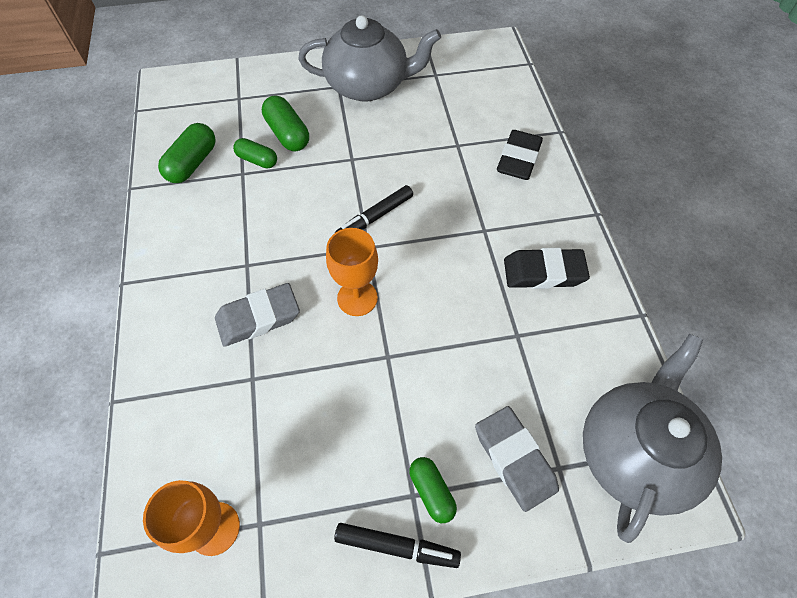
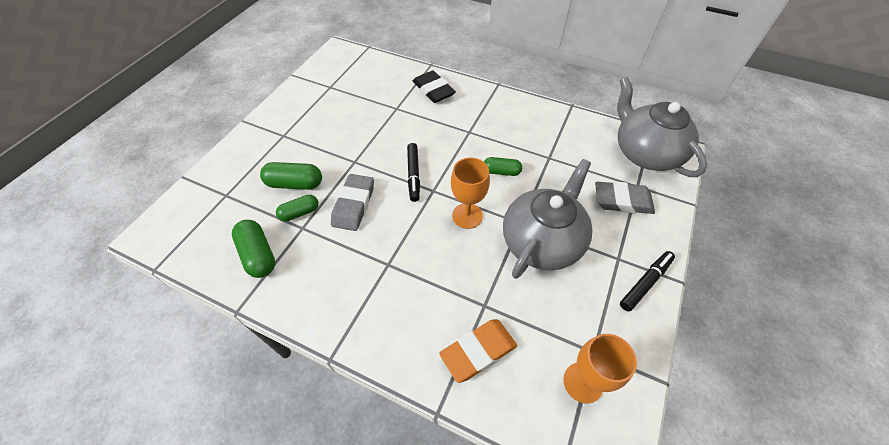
camera: 55 degrees left, 5 degrees down
(195, 402) = (478, 351): none -> orange eraser
(258, 318) = (439, 278): grey eraser -> grey eraser (354, 205)
(368, 86) = (301, 121): grey teapot -> grey teapot (542, 241)
(431, 491) = (621, 248): green capsule -> green capsule (501, 172)
(543, 272) = (518, 124): black eraser -> none

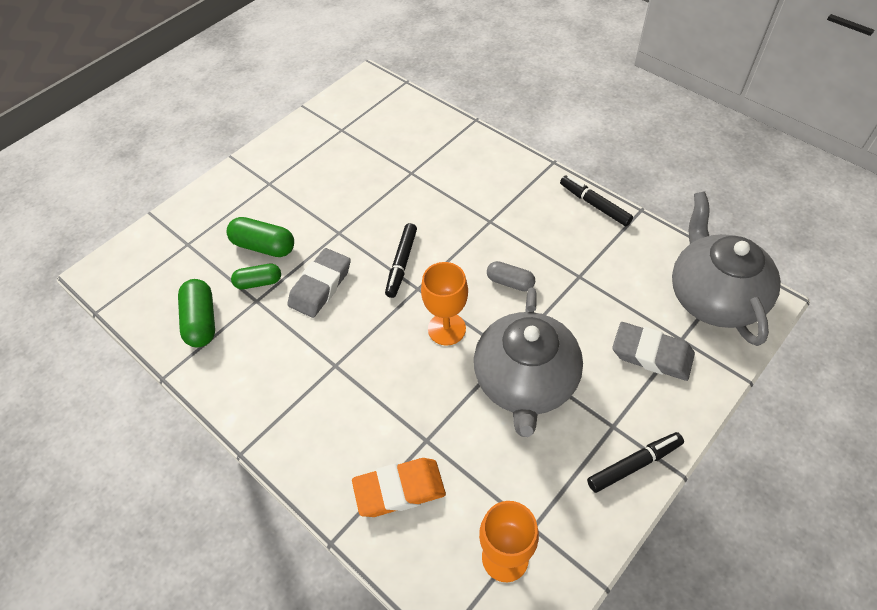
camera: 20 degrees right, 0 degrees up
(433, 90) = (465, 156): black eraser -> none
(501, 172) = (510, 282): green capsule -> grey capsule
(539, 107) = (594, 204): none -> black marker
(542, 241) = (525, 382): grey teapot -> grey teapot turned 135 degrees clockwise

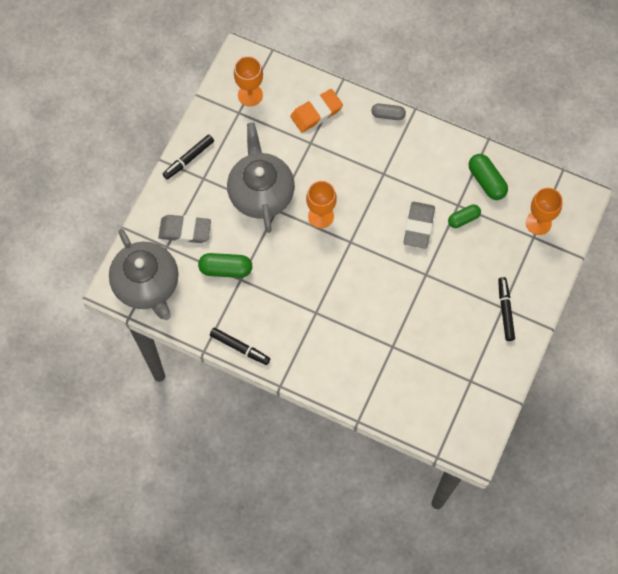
camera: 160 degrees right, 15 degrees up
(171, 257) = (538, 223): none -> orange goblet
(264, 246) = (475, 249): green capsule -> green capsule (226, 269)
(401, 264) = (369, 258): black marker -> black marker (505, 310)
(510, 282) = (288, 262): grey capsule -> grey capsule (388, 115)

